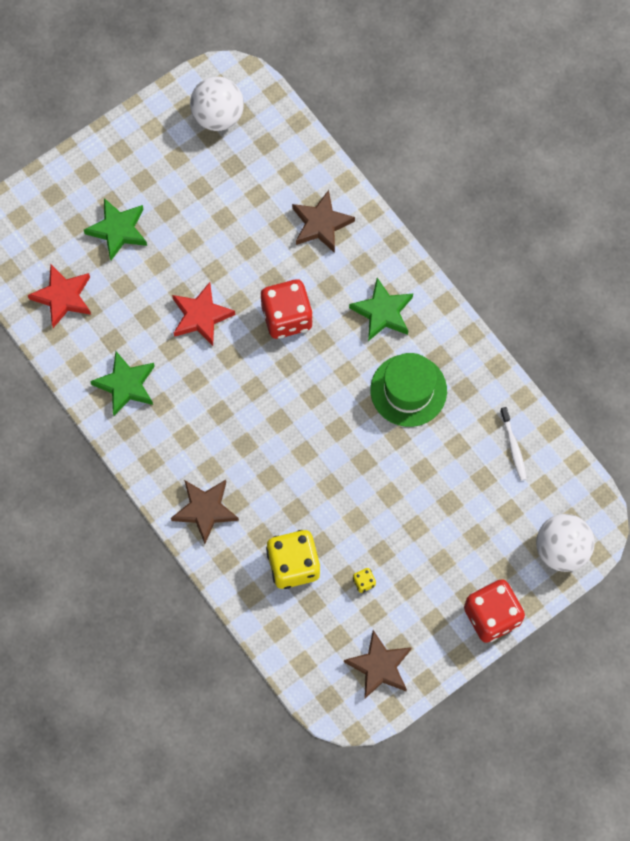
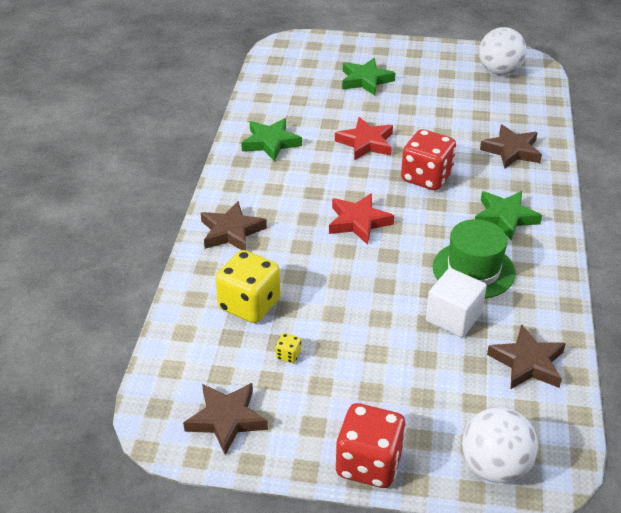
camera: 45 degrees right, 30 degrees down
(63, 297) = (290, 86): red star -> red star (358, 222)
(435, 449) = (453, 317): none -> white cube
(513, 447) = (527, 363): white toothbrush -> brown star

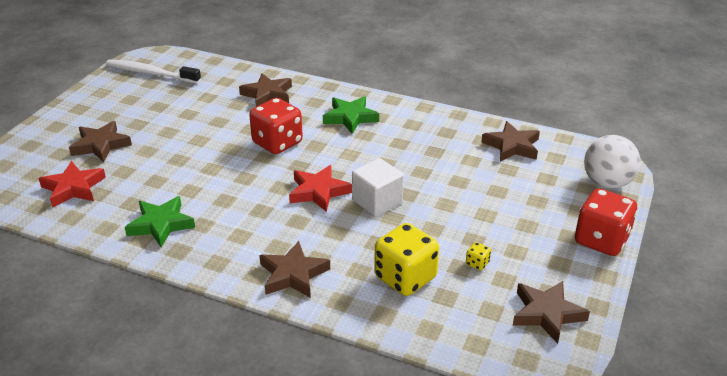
camera: 75 degrees left, 5 degrees down
(365, 80) = (101, 145): green star -> brown star
(366, 143) = (204, 165): red star -> red star (73, 188)
(453, 317) = (456, 167): white cube -> white cube (377, 201)
(473, 270) = (406, 146): green hat -> none
(499, 71) = (150, 73): white ball -> white toothbrush

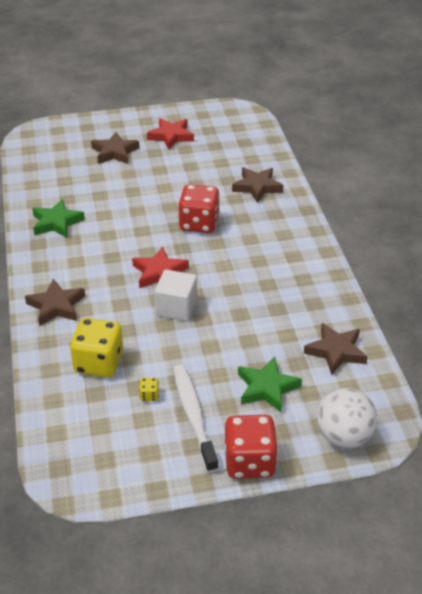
camera: 55 degrees right, 5 degrees up
(73, 188) = (60, 168): red star -> red star (171, 136)
(150, 73) = (221, 123): white toothbrush -> white toothbrush (193, 416)
(350, 118) = (273, 242): green star -> green star (267, 388)
(547, 314) = (121, 460): brown star -> none

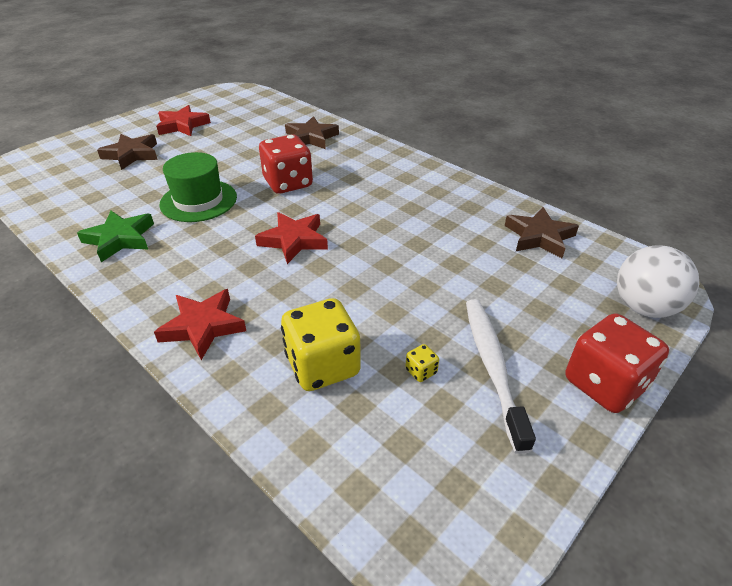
camera: 35 degrees left, 0 degrees up
(56, 306) = (203, 326): brown star -> red star
(126, 213) = (198, 201): none -> green hat
(176, 308) = (348, 265): white cube -> none
(193, 416) = (492, 367): white toothbrush -> white toothbrush turned 45 degrees clockwise
(267, 388) = (524, 298): green star -> none

